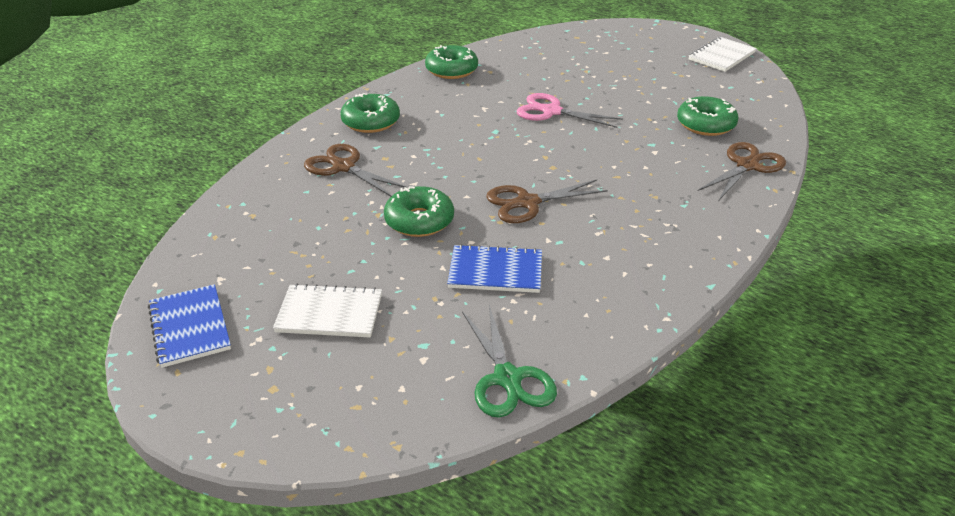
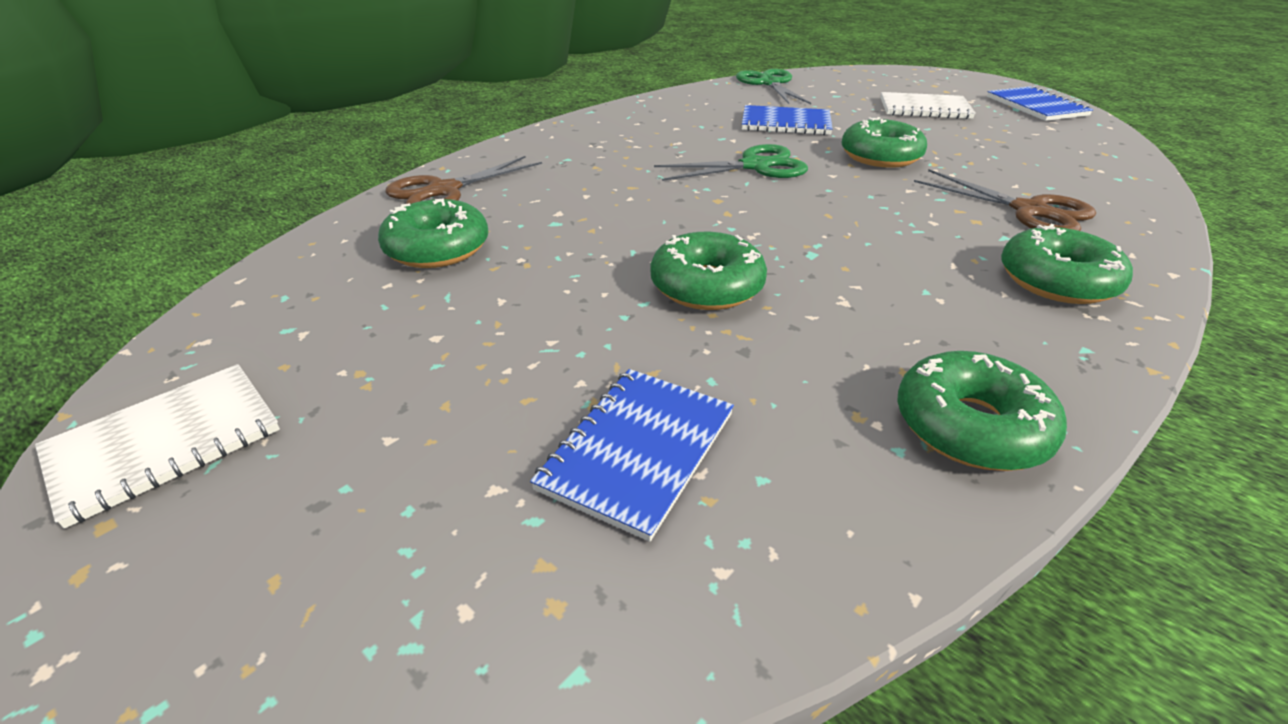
camera: 175 degrees left, 0 degrees up
(527, 203) = (755, 166): brown scissors -> green scissors
(551, 111) = (707, 286): pink scissors -> green donut
(565, 60) = (638, 450): none -> blue notebook

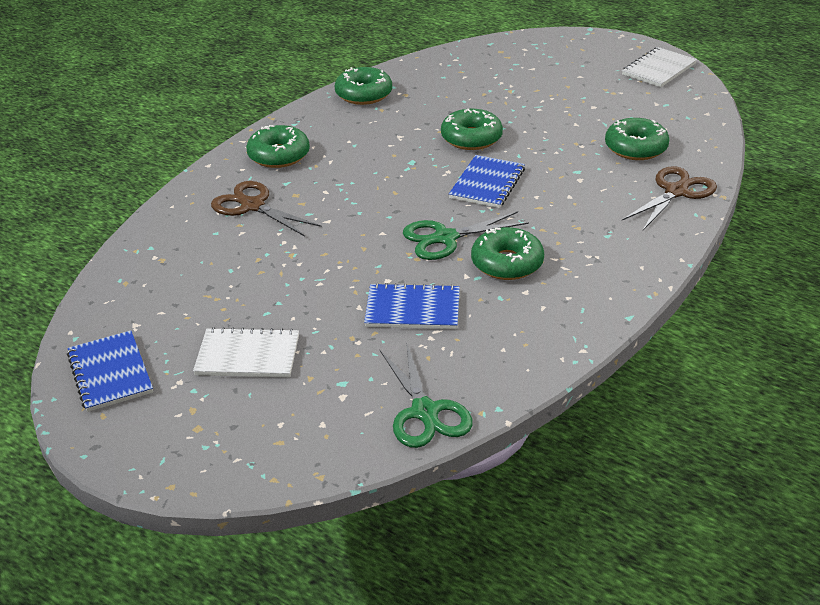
camera: 175 degrees right, 0 degrees up
(638, 450) = (488, 79): blue notebook -> blue notebook (487, 184)
(880, 156) = (334, 260): green donut -> green donut (507, 263)

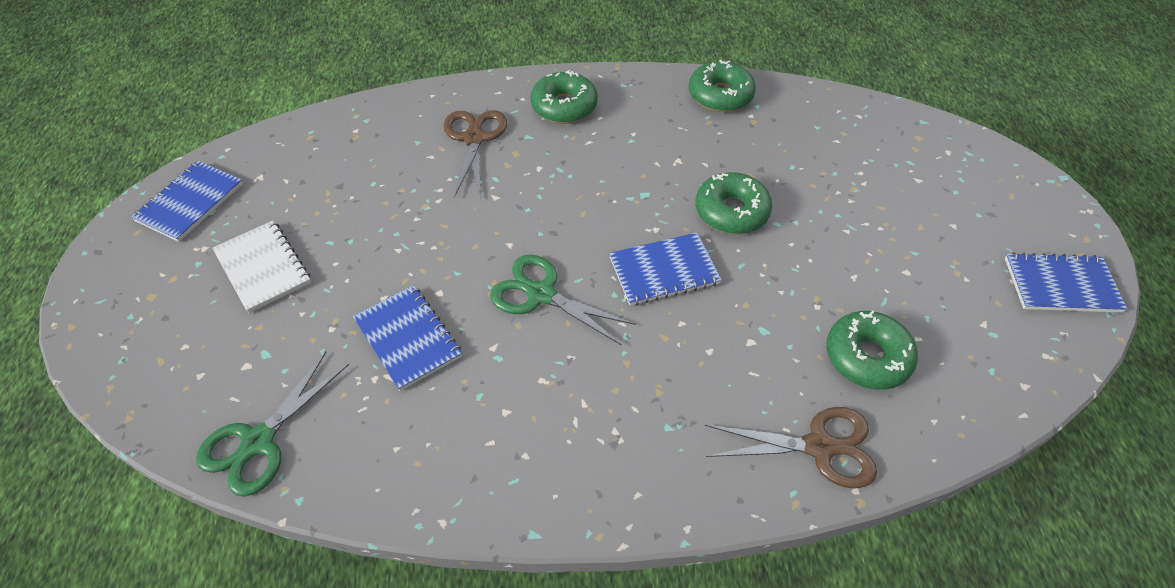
camera: 50 degrees right, 15 degrees up
(507, 263) = (541, 368): green donut -> none
(659, 69) = (1061, 285): white notebook -> blue notebook

